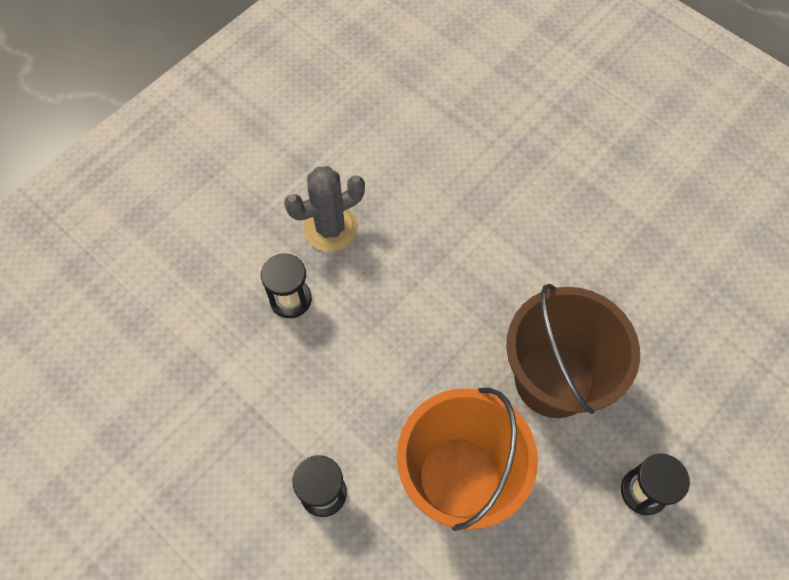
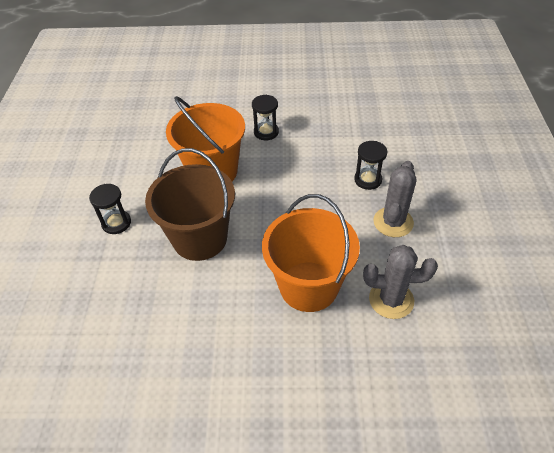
camera: 140 degrees right, 15 degrees down
(425, 162) = (391, 300): none -> grey cactus
(486, 232) = (308, 286): none -> orange bucket

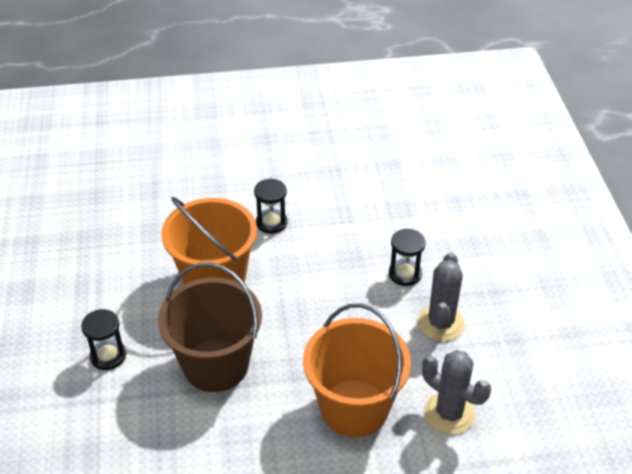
camera: 10 degrees left, 5 degrees down
(391, 300) = (449, 413): grey cactus -> grey cactus turned 45 degrees clockwise

